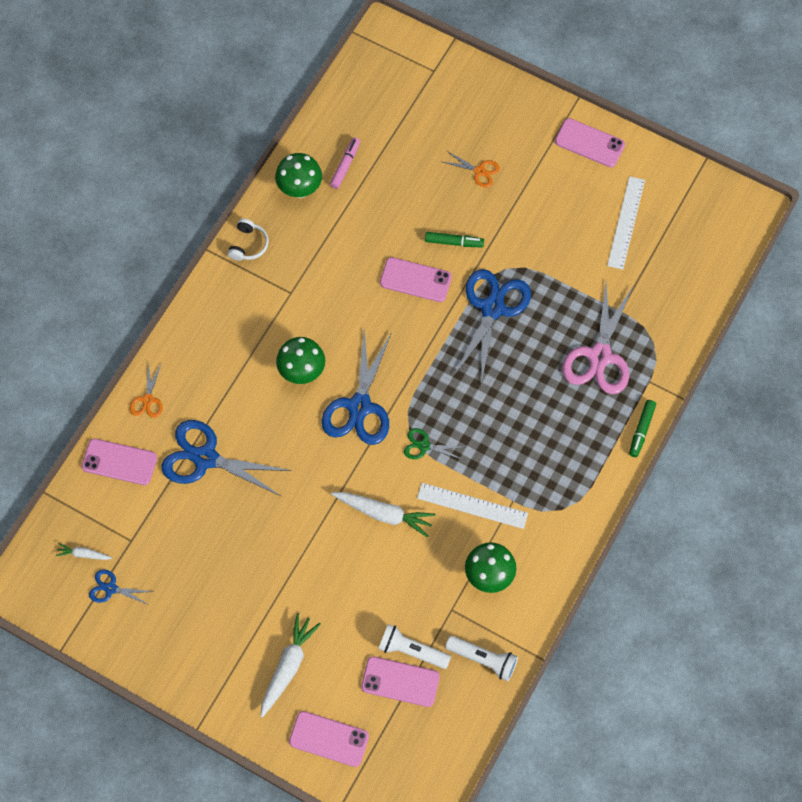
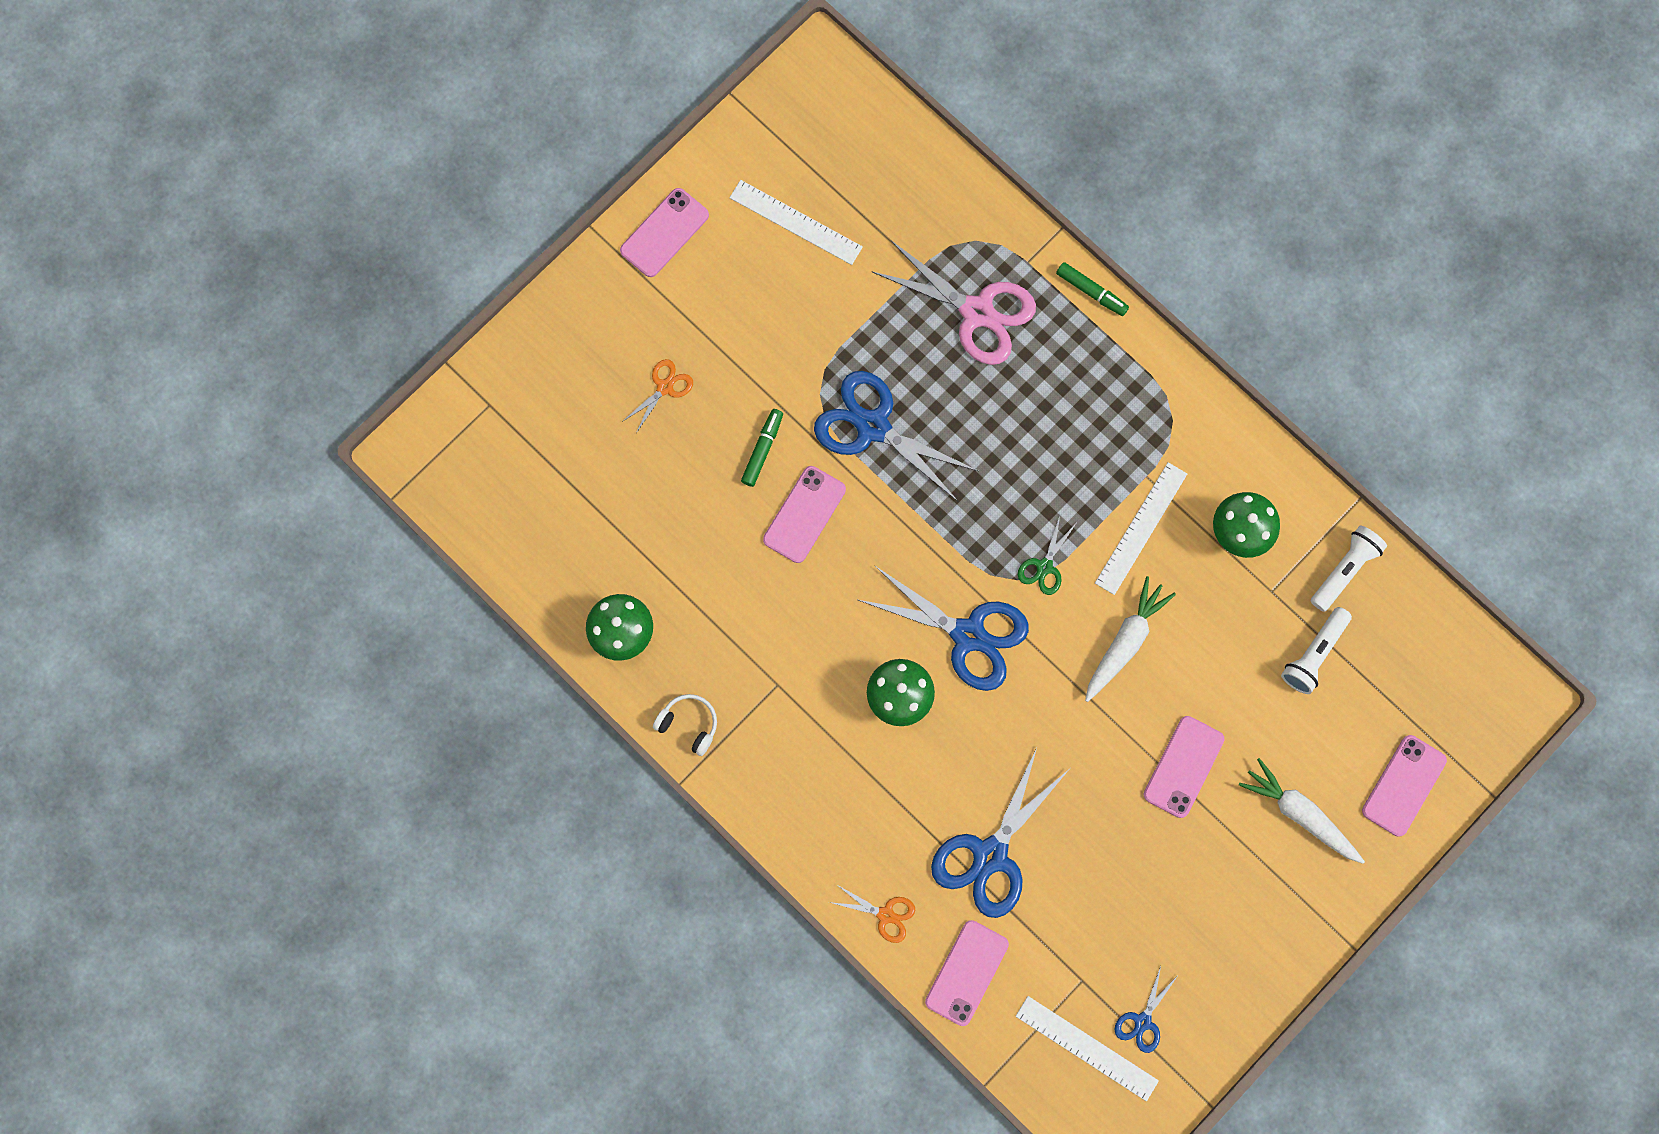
camera: 75 degrees left, 10 degrees up
(84, 554) = (1086, 1048): white carrot -> white ruler
(345, 165) = (603, 563): pink marker -> none
(400, 681) = (1350, 678): pink phone -> pink phone (1183, 766)

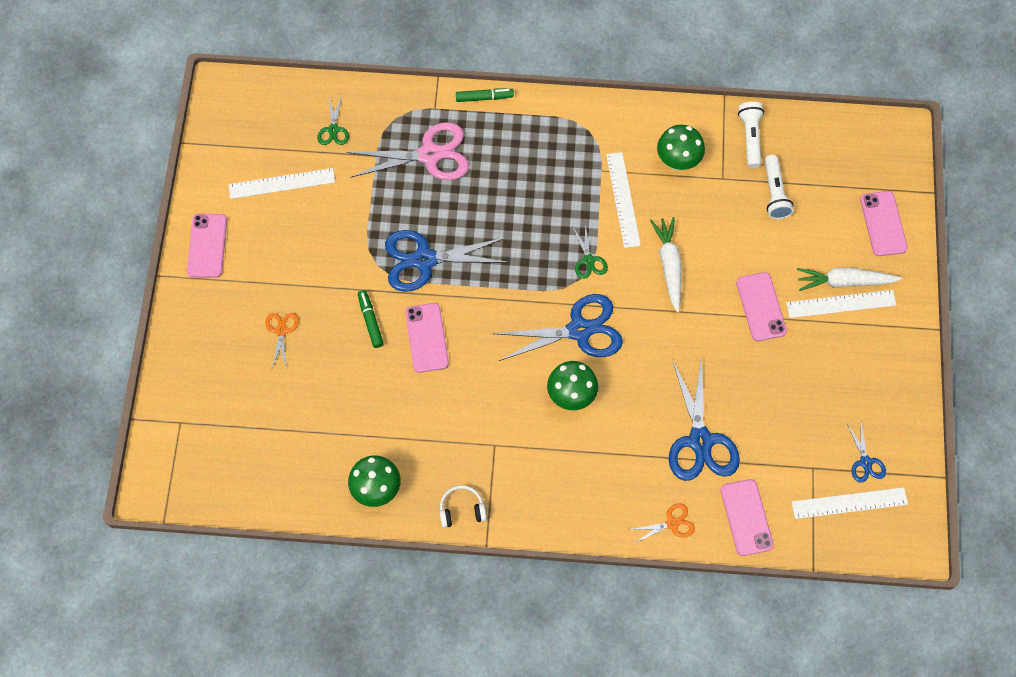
camera: 40 degrees left, 10 degrees down
(899, 202) = (333, 130): none -> green scissors
(1273, 834) = (841, 304): none -> white ruler

